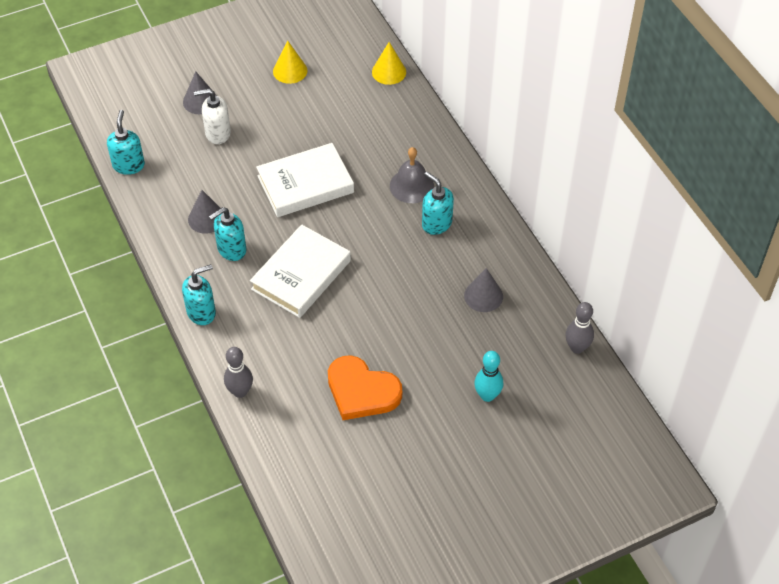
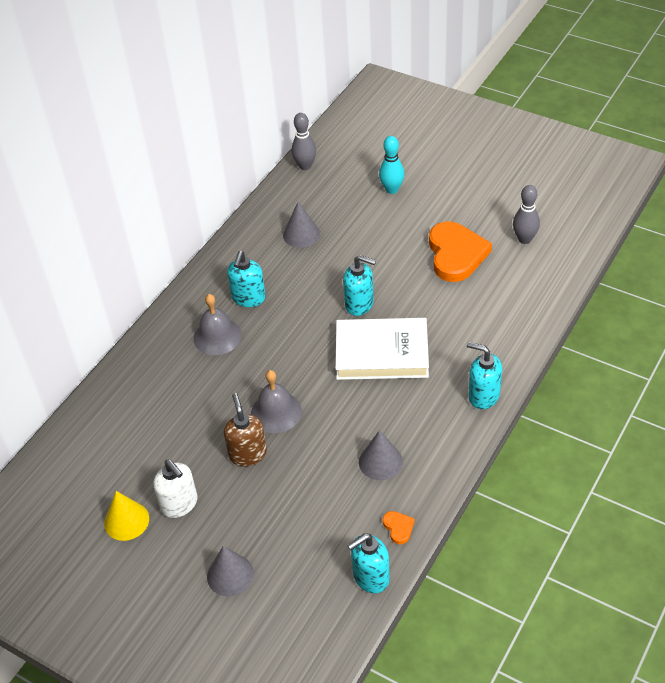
camera: 120 degrees left, 5 degrees down
(147, 198) = (398, 528): none -> orange heart
(217, 133) = (265, 526): white soap dispenser -> white soap dispenser (179, 504)
(231, 249) = (399, 419): turquoise soap dispenser -> turquoise soap dispenser (359, 304)
(240, 391) = (529, 322): grey bowling pin -> grey bowling pin (524, 239)
(284, 152) = (247, 454): none -> brown soap dispenser
(305, 184) = (276, 412): white book -> grey bell
(389, 72) = (73, 435): yellow cone -> none

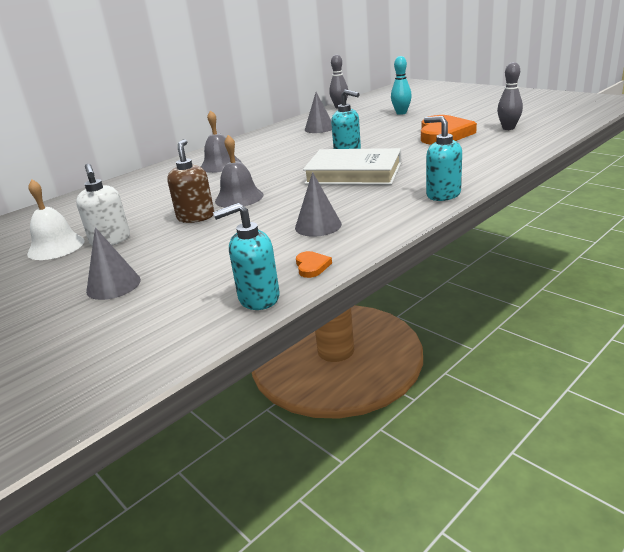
camera: 15 degrees right, 20 degrees down
(126, 521) = (56, 247): yellow cone -> white bell
(248, 298) = (259, 151): turquoise soap dispenser -> none

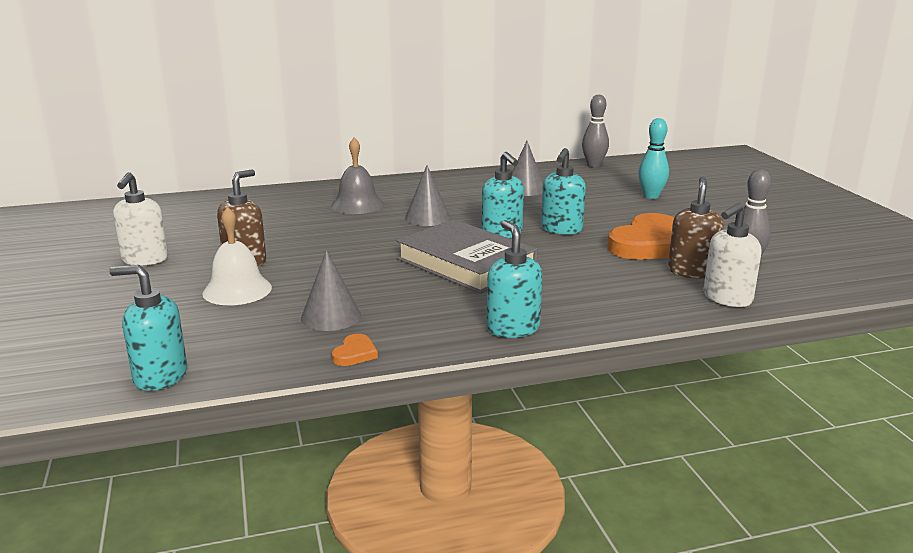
camera: 25 degrees right, 5 degrees down
(56, 247) = (98, 249): white bell -> white bell (237, 290)
(113, 285) = (80, 310): grey cone -> grey cone (427, 217)
(239, 198) = (314, 252): grey bell -> none
(312, 266) = (253, 362): orange heart -> orange heart (355, 353)
(354, 173) = (466, 263): white book -> grey book
(379, 141) = (561, 229): none -> turquoise soap dispenser
(488, 140) = (691, 271): none -> brown soap dispenser
(528, 146) = (727, 298): none -> white soap dispenser

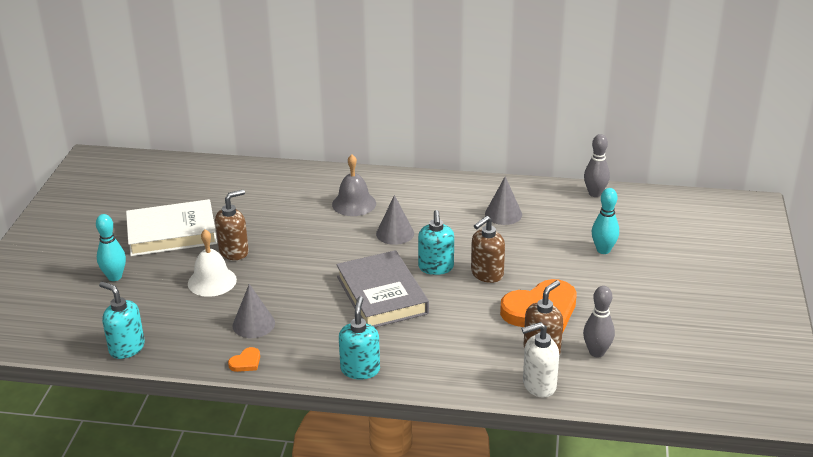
camera: 25 degrees right, 10 degrees up
(88, 311) = (114, 277): none -> turquoise bowling pin
(145, 260) = (172, 233): white soap dispenser -> white book
(561, 229) = (486, 274): turquoise soap dispenser -> brown soap dispenser

